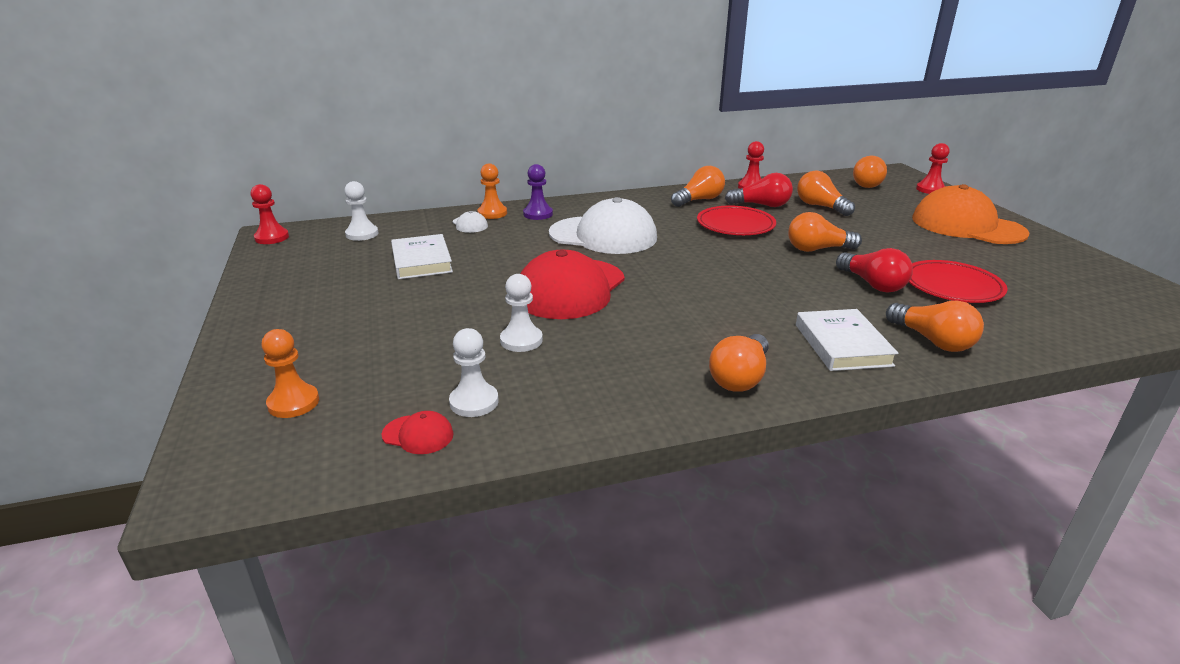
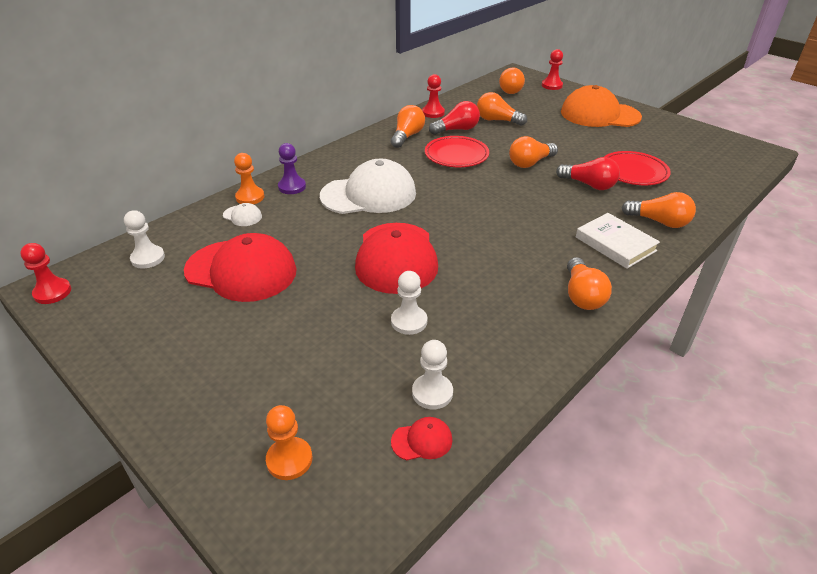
camera: 30 degrees left, 10 degrees up
(422, 261) = (241, 270): white book -> red cap

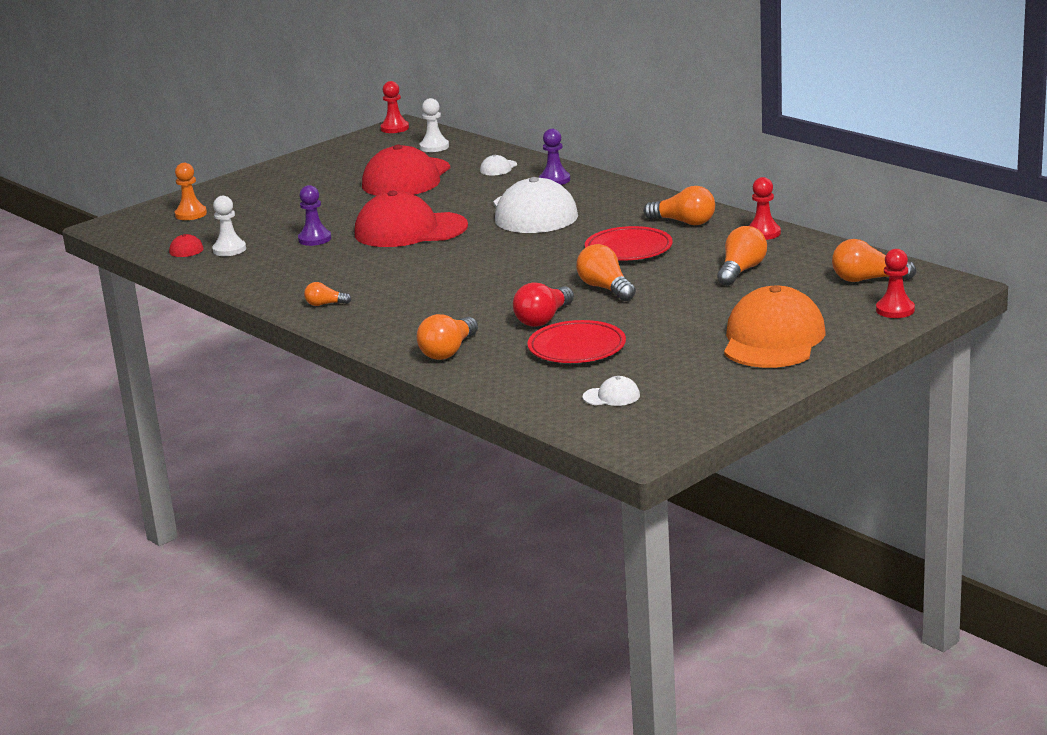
camera: 95 degrees right, 15 degrees down
(250, 197) = (534, 166): orange pawn -> none
(409, 321) = (314, 239): white pawn -> purple pawn
(457, 130) = (706, 248): red light bulb -> none
(582, 295) = (325, 304): orange light bulb -> orange light bulb, size x0.57
(615, 244) = (408, 325): white book -> none
(700, 160) = (611, 396): none -> white cap

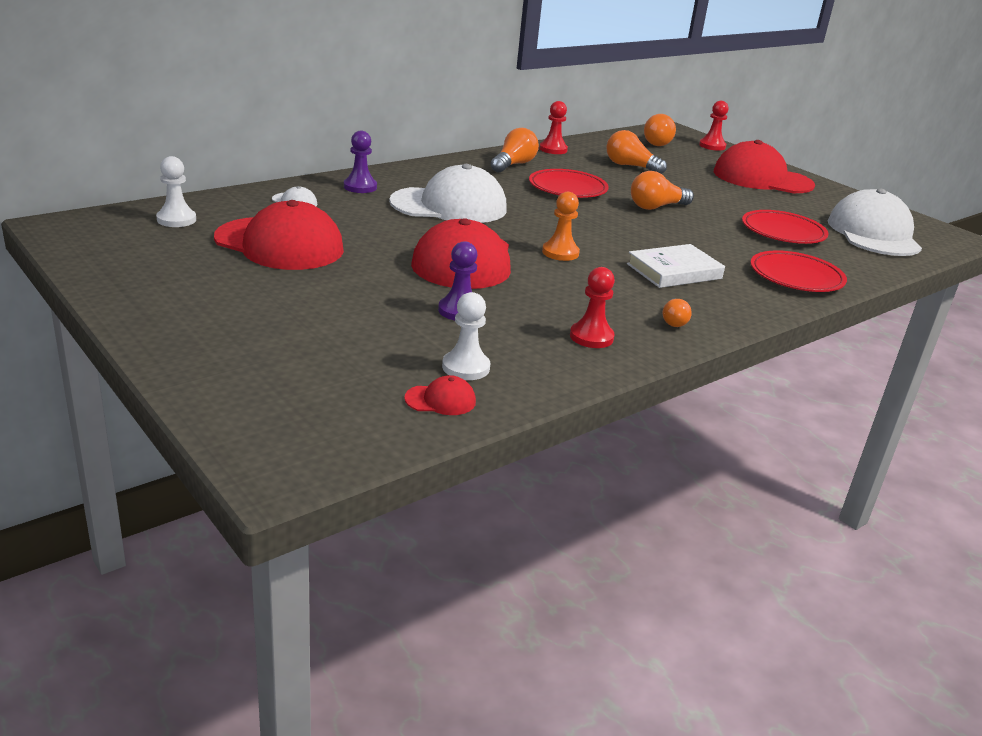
camera: 90 degrees left, 5 degrees up
(191, 214) = (288, 391): orange pawn -> orange pawn (560, 253)
(395, 128) = (63, 230): red pawn -> red pawn (591, 337)
(431, 301) = (674, 271): none -> white book
(448, 351) = (796, 277): orange light bulb -> red plate
(543, 319) = (722, 235): red light bulb -> none
(611, 396) = (873, 234): white cap -> white cap, size x2.47
(773, 339) = (762, 179): orange cap -> red cap

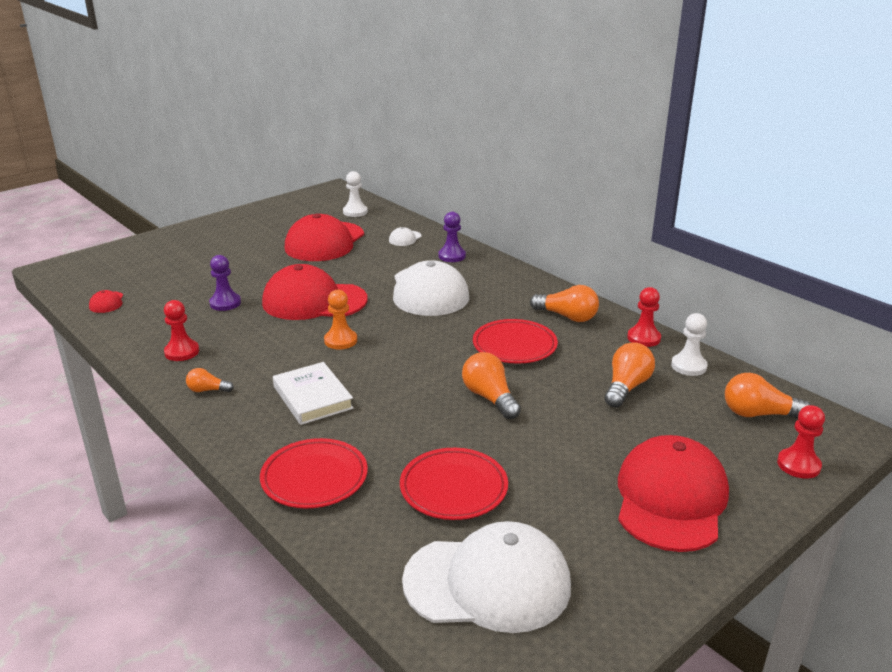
camera: 90 degrees right, 0 degrees up
(466, 367) = (144, 308): white pawn -> white pawn (688, 366)

